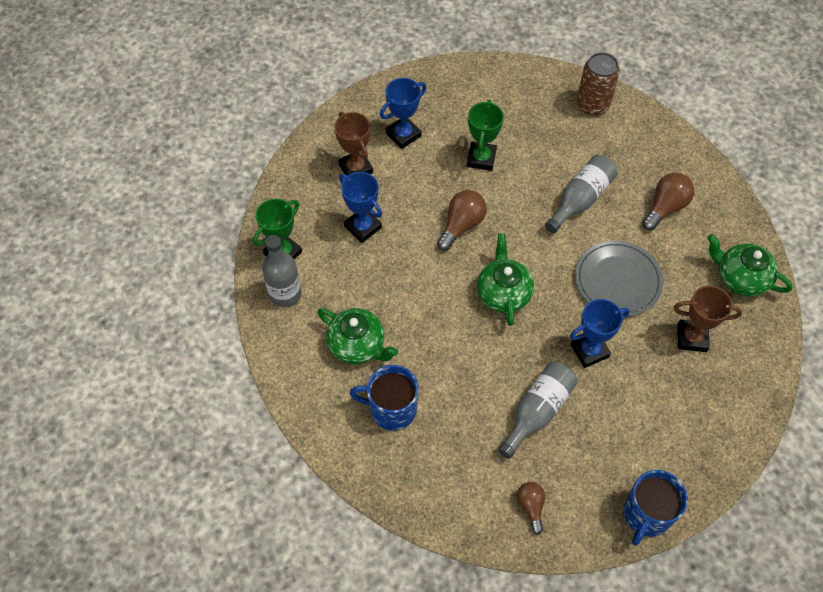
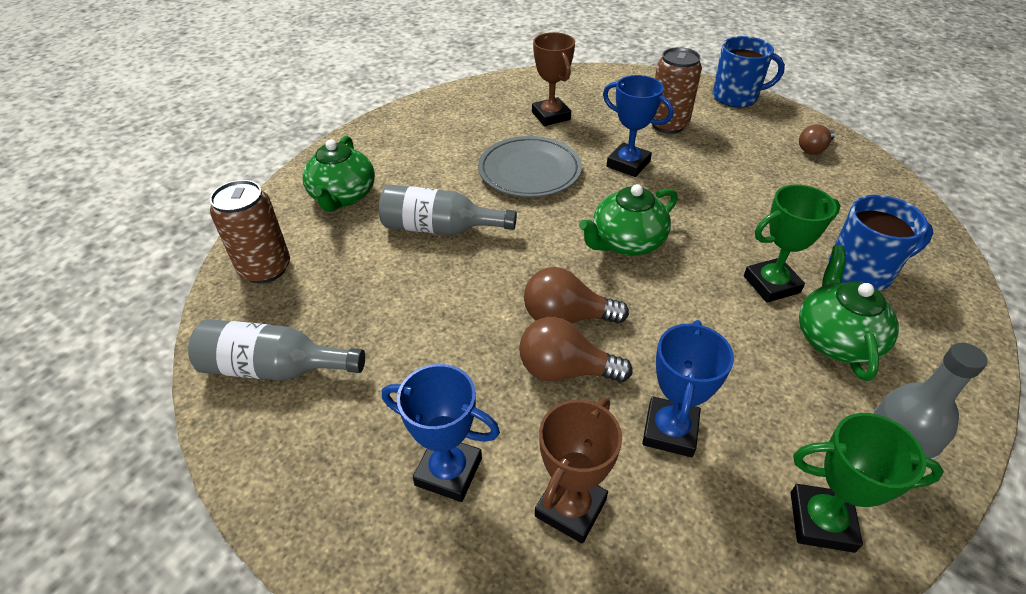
camera: 120 degrees left, 15 degrees down
(391, 409) = (861, 271): blue mug -> blue mug turned 75 degrees counterclockwise
(481, 158) = (435, 345): green trophy -> green trophy (771, 284)
(537, 411) = (727, 174): grey bottle -> grey bottle (275, 368)
(630, 419) = (668, 125): none -> brown can
(665, 207) = (405, 167): brown light bulb -> brown light bulb (565, 370)
(741, 278) = (459, 107): green teapot -> green teapot (343, 196)

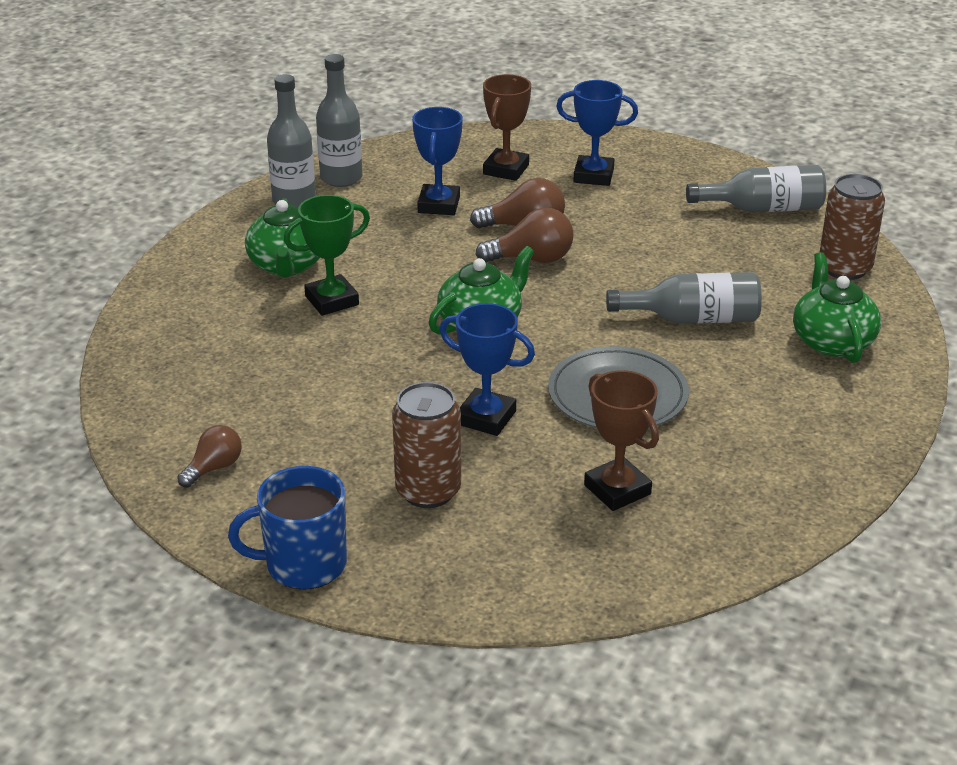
camera: 170 degrees right, 10 degrees down
(821, 521) = (341, 178): green trophy -> grey bottle
(861, 271) = (233, 320): blue mug -> none

